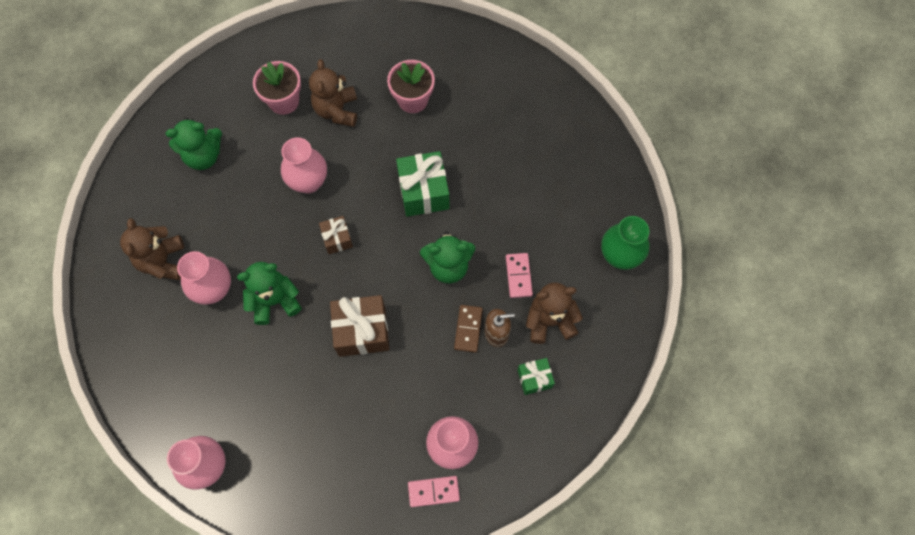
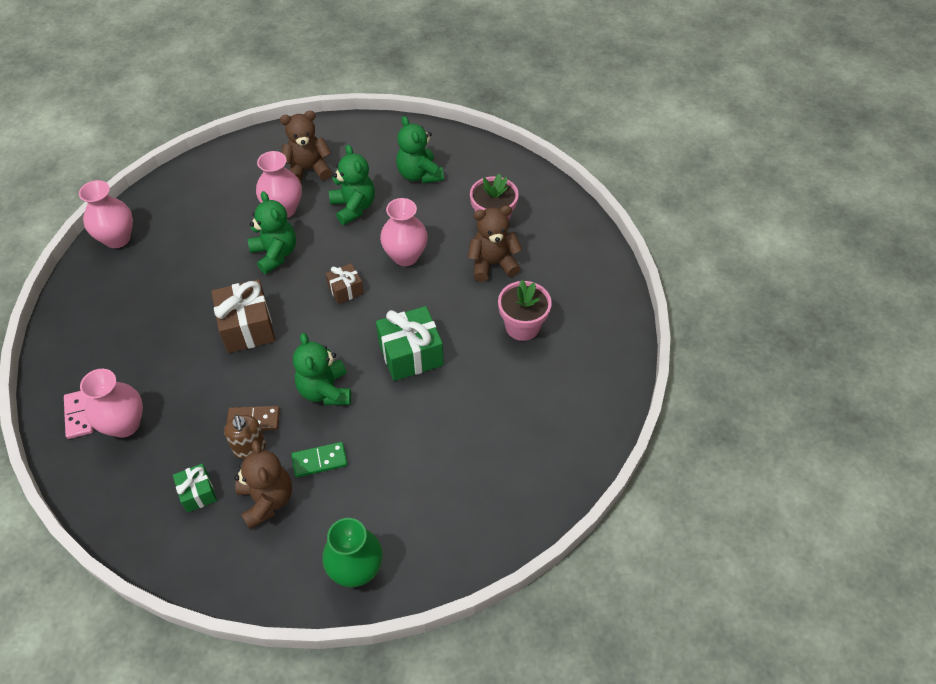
camera: 80 degrees right, 15 degrees down
(231, 221) = (353, 207): none -> green teddy bear
(518, 276) = (319, 461): pink domino -> green domino

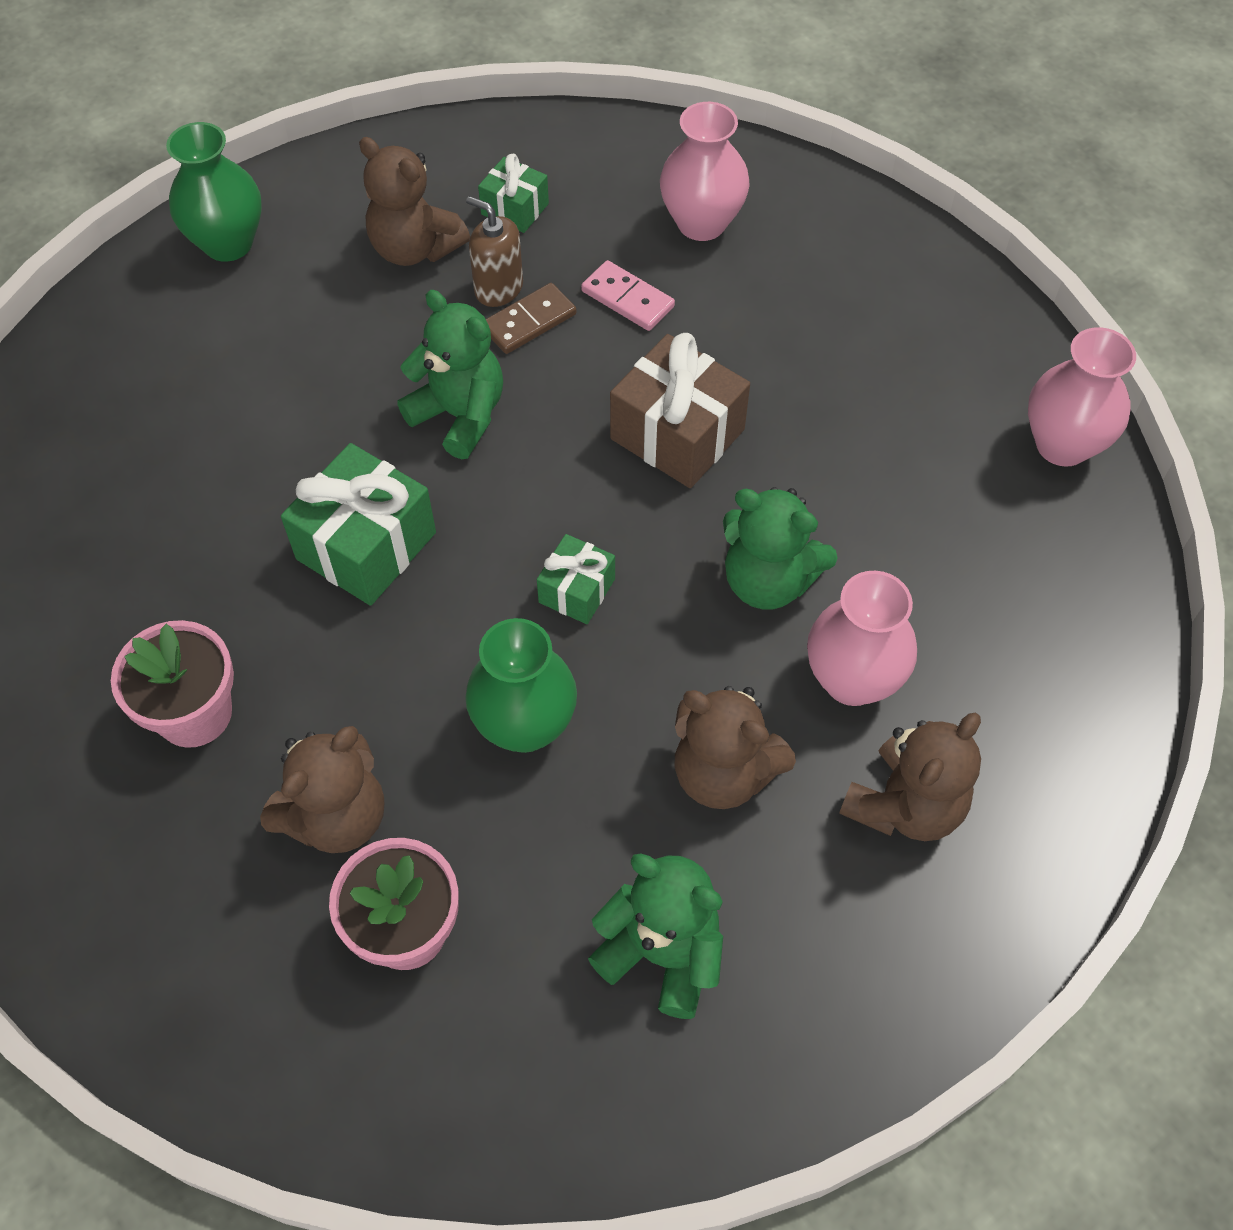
camera: 145 degrees right, 5 degrees up
(79, 415) = (775, 200): pink domino -> pink domino (628, 299)
(319, 461) = (383, 326): green domino -> none
(346, 290) = (577, 590): brown gift -> green gift
(353, 207) = (723, 772): green teddy bear -> brown teddy bear
(405, 256) = (525, 725): pink vase -> green vase

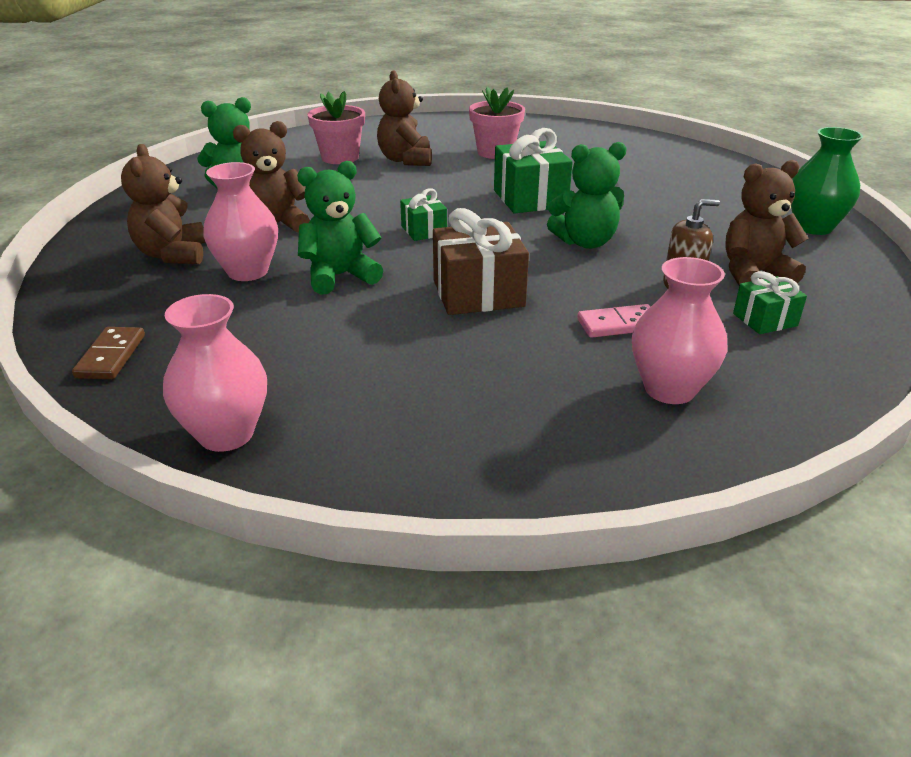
camera: 130 degrees right, 25 degrees down
(525, 725) = (378, 198): green vase -> none
(529, 321) = (638, 285): brown domino -> brown domino (111, 356)

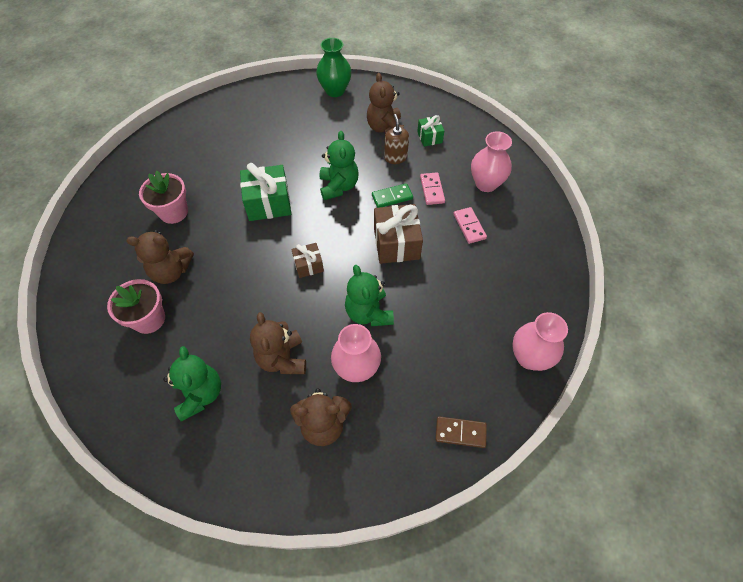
camera: 85 degrees left, 25 degrees up
(424, 230) = (308, 265): green gift -> brown gift
(539, 366) = (469, 226): none -> pink domino
(582, 286) = (392, 197): none -> green domino

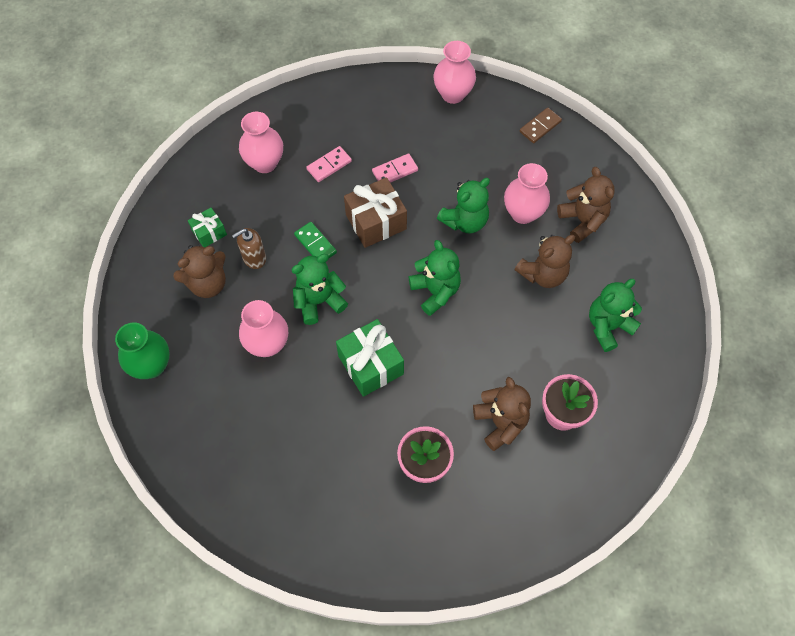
camera: 110 degrees left, 5 degrees up
(308, 265) = (435, 291): brown gift -> green teddy bear
(319, 149) = (267, 344): none -> pink vase
(432, 190) = (291, 209): pink domino -> pink domino (395, 171)
(460, 432) = (540, 126): brown domino -> brown domino turned 60 degrees clockwise

